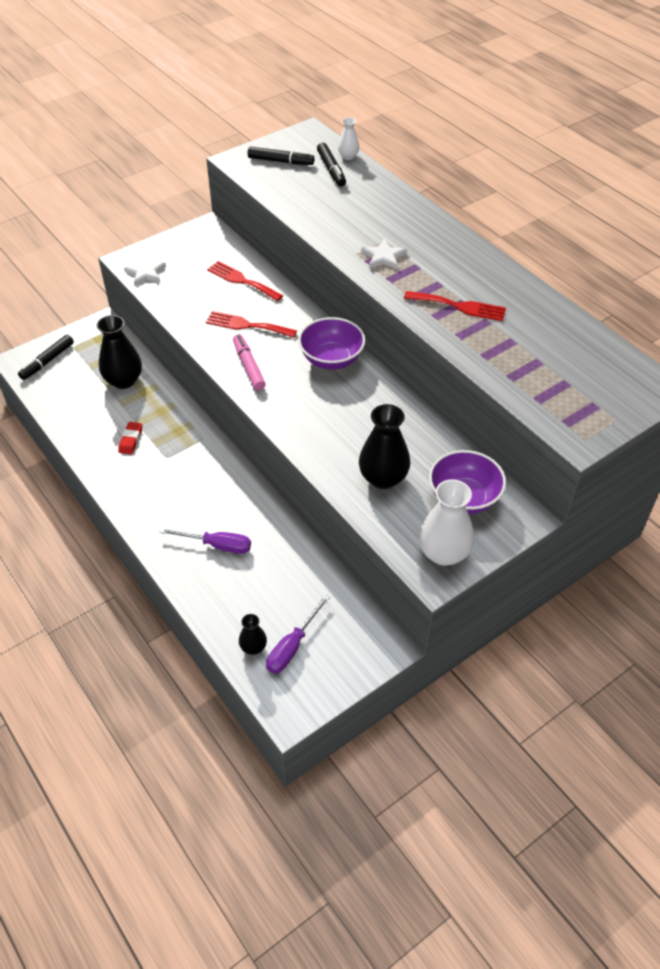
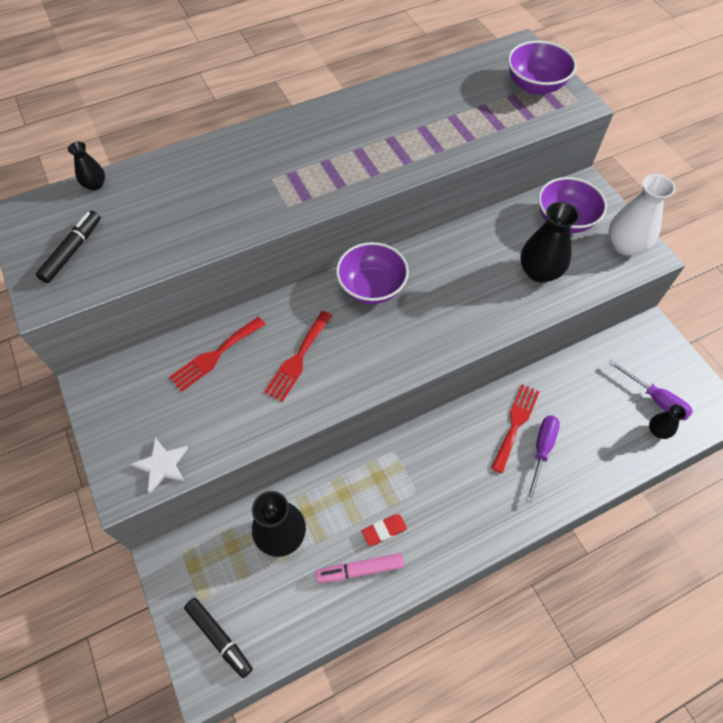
camera: 80 degrees left, 10 degrees up
(131, 440) = (384, 530): red eraser -> red eraser turned 45 degrees counterclockwise
(249, 366) = (368, 364): pink marker -> pink marker (360, 570)
(331, 169) = (115, 204): black marker -> none
(348, 156) = (95, 185): white vase -> black vase
(383, 257) = (301, 184): white star -> none
(458, 306) = (396, 142): red fork -> red fork (515, 424)
(594, 402) = (535, 85): none -> purple bowl

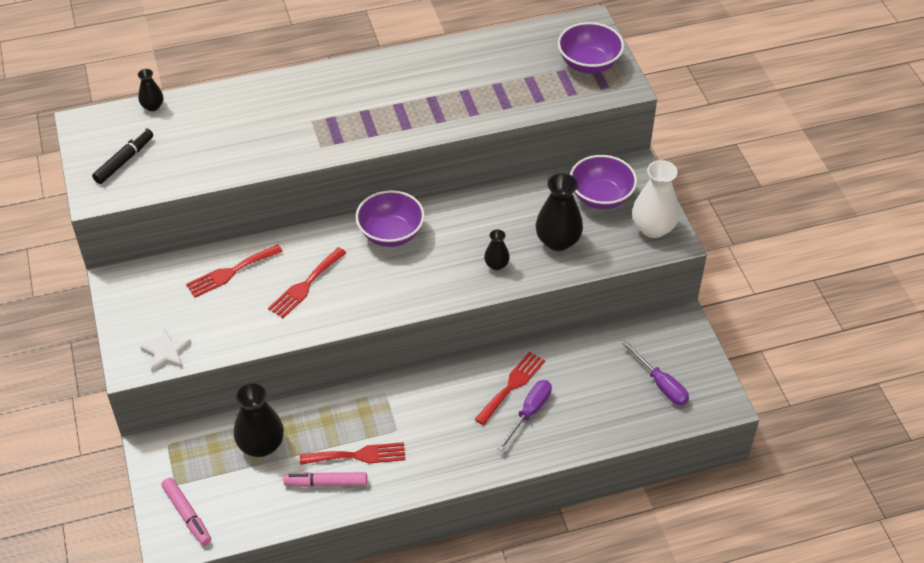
camera: 10 degrees right, 10 degrees down
(219, 637) = (187, 514): black marker -> pink marker
(384, 530) = (357, 456): red eraser -> red fork
(658, 431) = (652, 412): black vase -> black vase (496, 265)

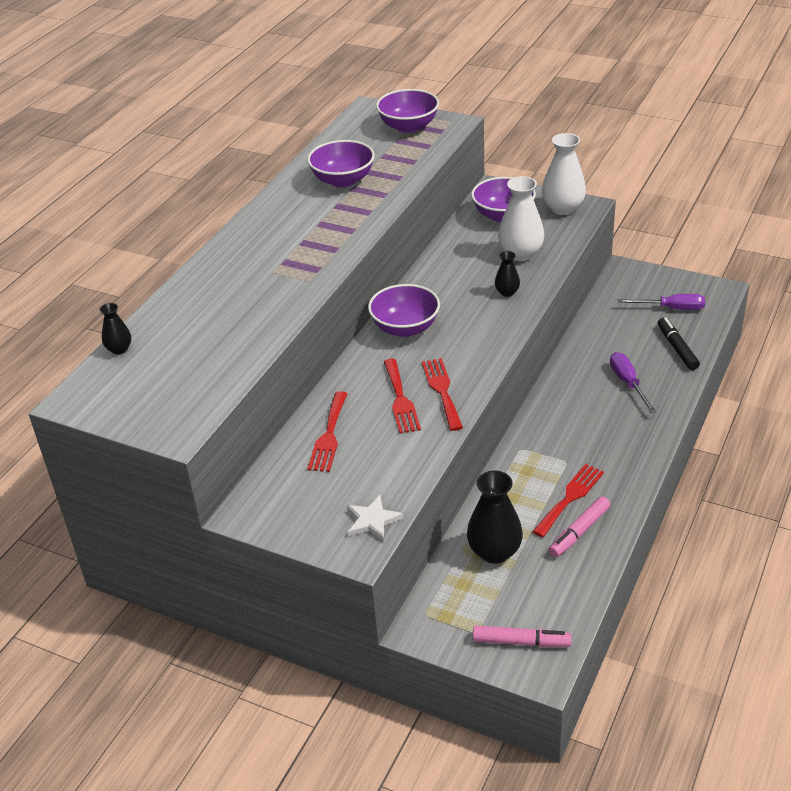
camera: 45 degrees left, 10 degrees down
(124, 160) = (160, 395): black marker -> black marker (677, 348)
(468, 78) = (343, 180): none -> purple bowl
(511, 386) = (592, 379): red fork -> red fork (442, 391)
(558, 241) = (520, 254): black vase -> white vase

